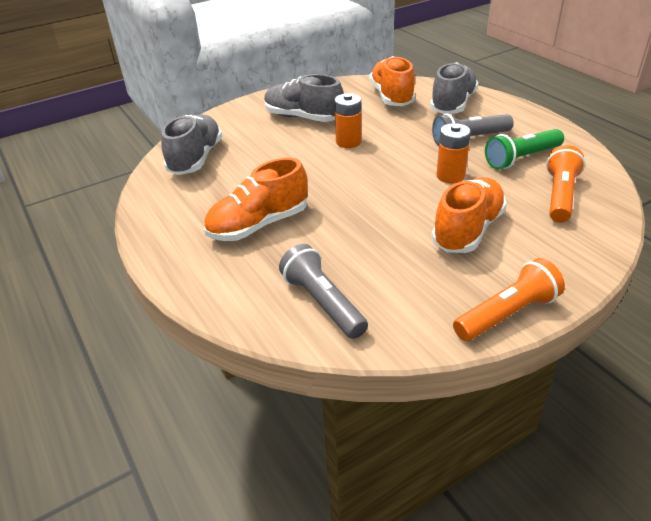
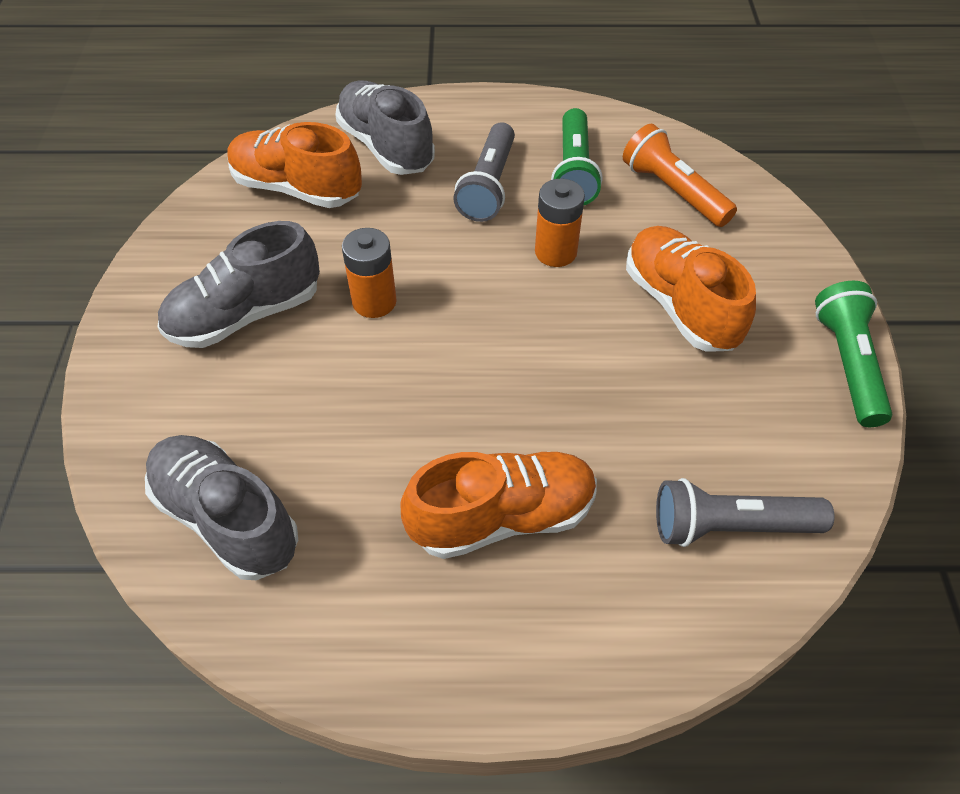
camera: 60 degrees left, 15 degrees up
(258, 225) = (502, 517): orange shoe -> orange shoe turned 105 degrees counterclockwise
(507, 314) = (847, 364): orange flashlight -> green flashlight

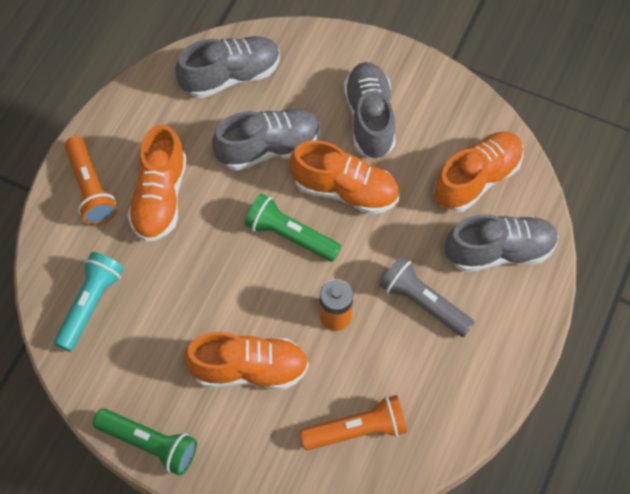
camera: 115 degrees right, 10 degrees up
(344, 411) = (269, 147): none -> grey shoe
(374, 301) = (345, 190): orange battery -> orange shoe
(543, 632) = (90, 189): none -> orange flashlight
(574, 171) = (412, 370): green flashlight -> green flashlight (290, 236)
(730, 526) = (90, 305): grey flashlight -> turquoise flashlight

